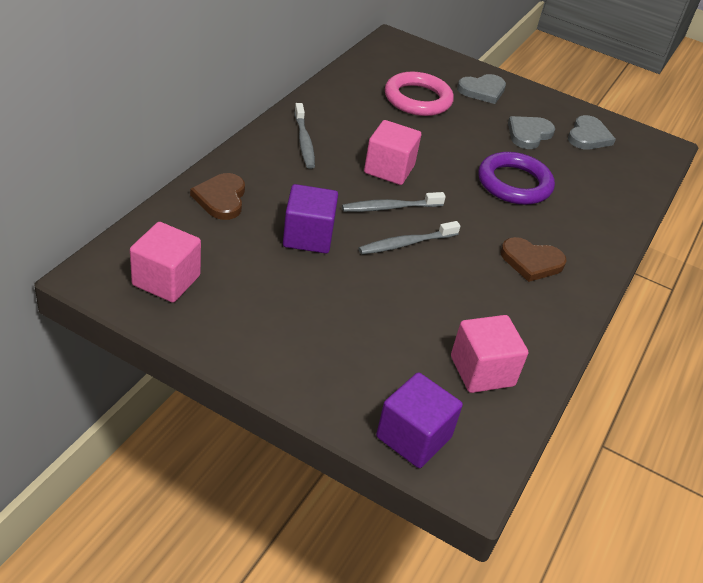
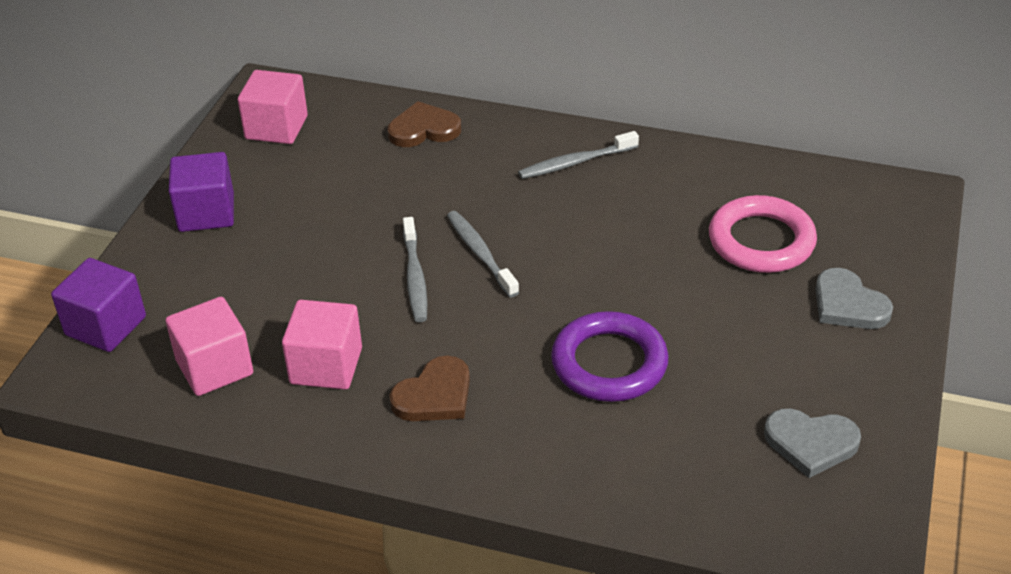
camera: 85 degrees right, 0 degrees up
(308, 236) = (389, 201): purple cube -> purple cube (206, 213)
(389, 169) = (563, 240): pink cube -> pink cube (326, 366)
(406, 244) = (415, 277): grey toothbrush -> grey toothbrush turned 150 degrees counterclockwise
(528, 134) = (759, 369): grey heart -> none
(531, 262) = (434, 395): brown heart -> brown heart turned 135 degrees counterclockwise

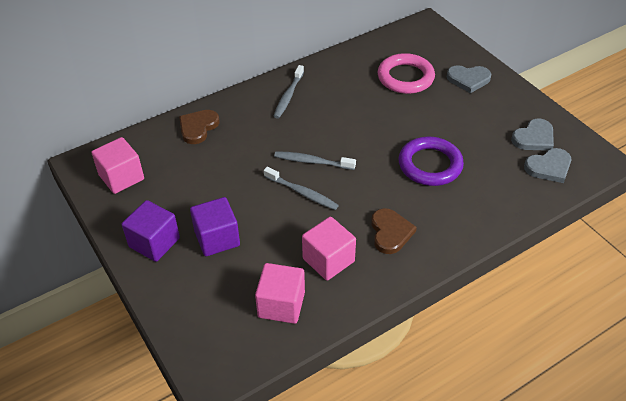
camera: 50 degrees left, 5 degrees up
(106, 326) = (195, 335): purple cube -> purple cube (217, 238)
(765, 493) = (549, 167): none -> grey heart

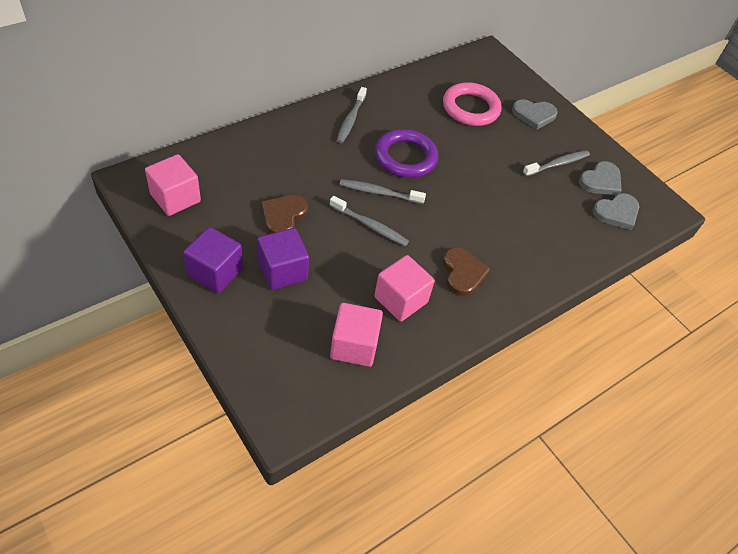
camera: 10 degrees left, 5 degrees up
(198, 127) = (256, 148): brown heart -> brown heart (283, 216)
(430, 165) = (499, 203): purple ring -> purple ring (405, 157)
(490, 124) = (557, 164): none -> grey toothbrush

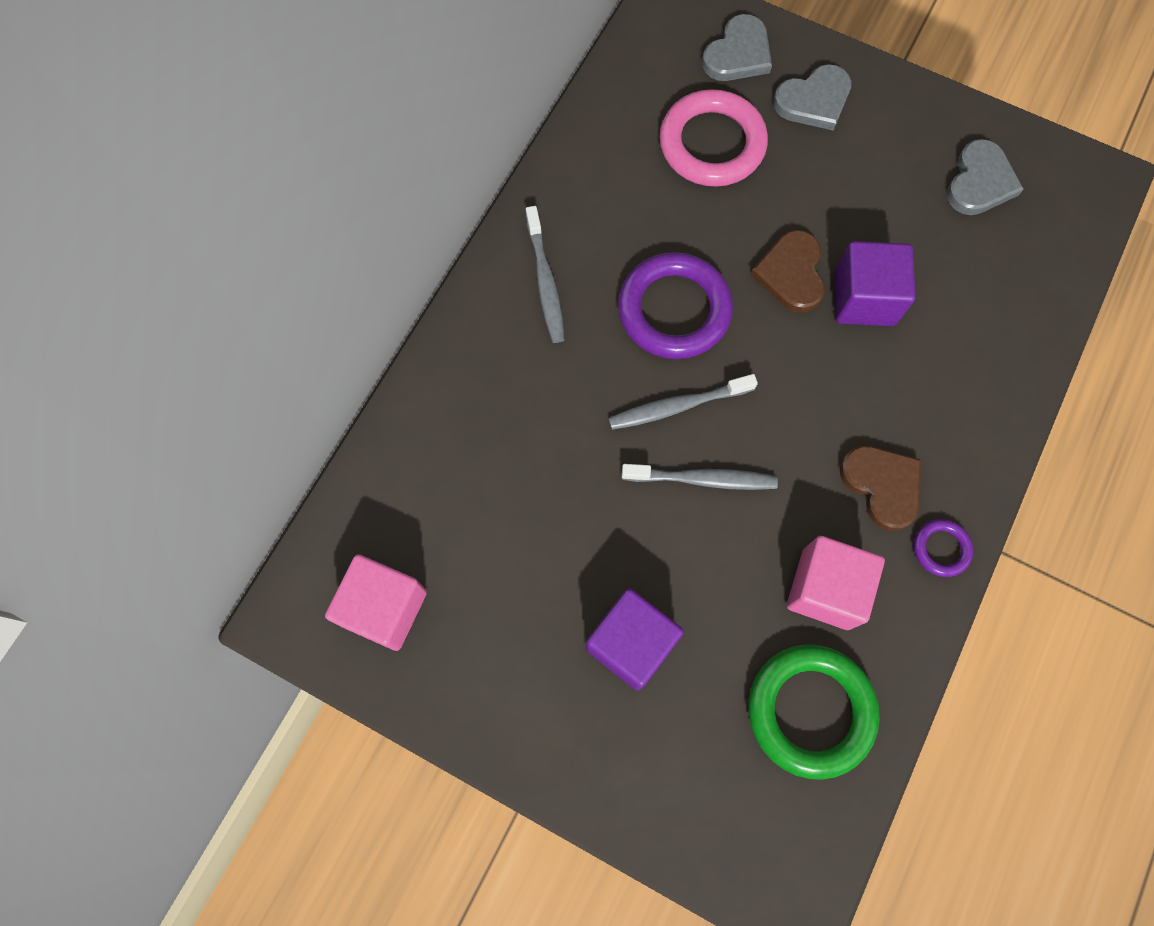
camera: 20 degrees left, 20 degrees up
(215, 272) = (537, 708): purple cube -> purple cube (864, 298)
(283, 216) = (567, 541): brown heart -> brown heart (791, 273)
(354, 346) = (810, 711): pink cube -> green ring
(476, 314) = (941, 549): none -> purple ring
(557, 164) = (901, 185): grey toothbrush -> none
(616, 213) = (1032, 233): grey heart -> grey heart (738, 54)

